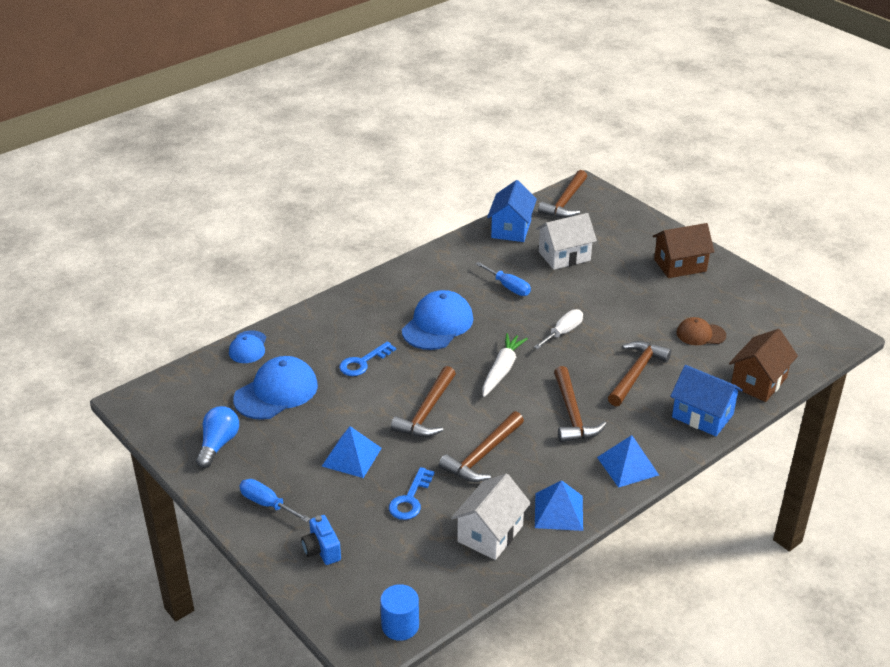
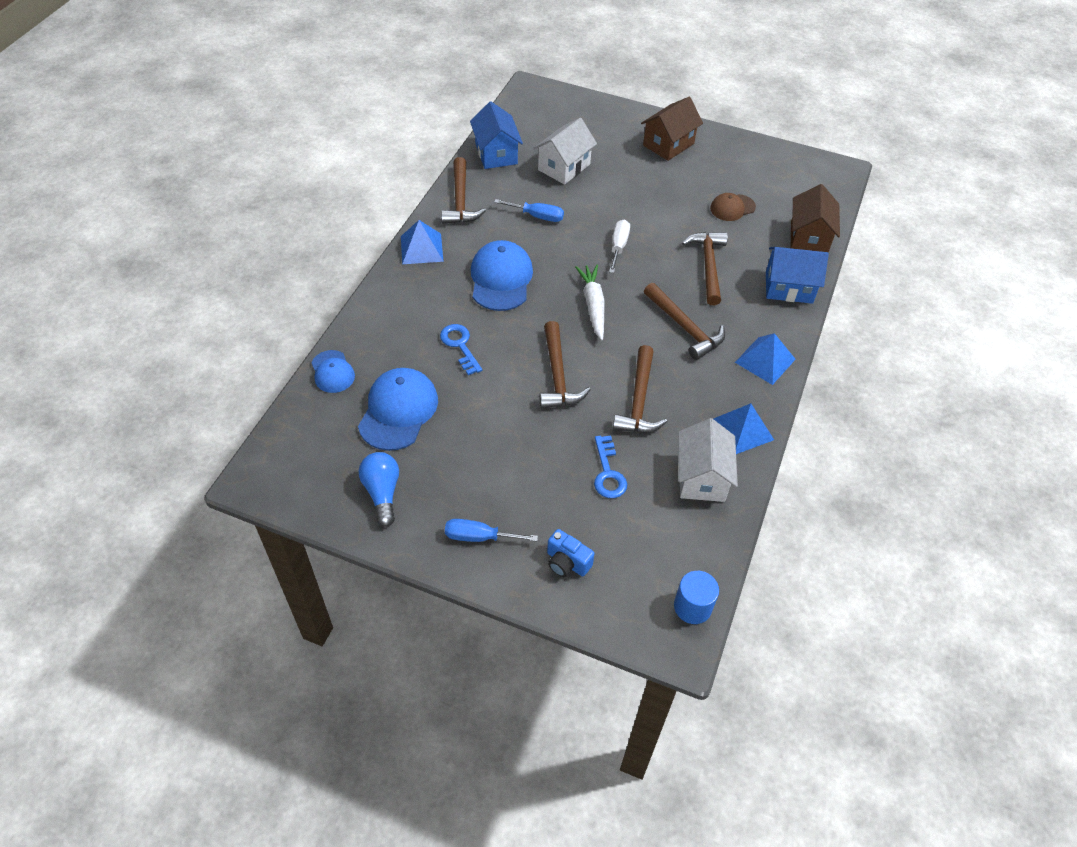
camera: 30 degrees left, 15 degrees up
(351, 457) = (522, 451): blue pyramid -> blue pyramid (421, 248)
(363, 362) = (460, 345): blue key -> blue key turned 135 degrees clockwise
(565, 202) = (525, 109): brown hammer -> brown hammer (460, 200)

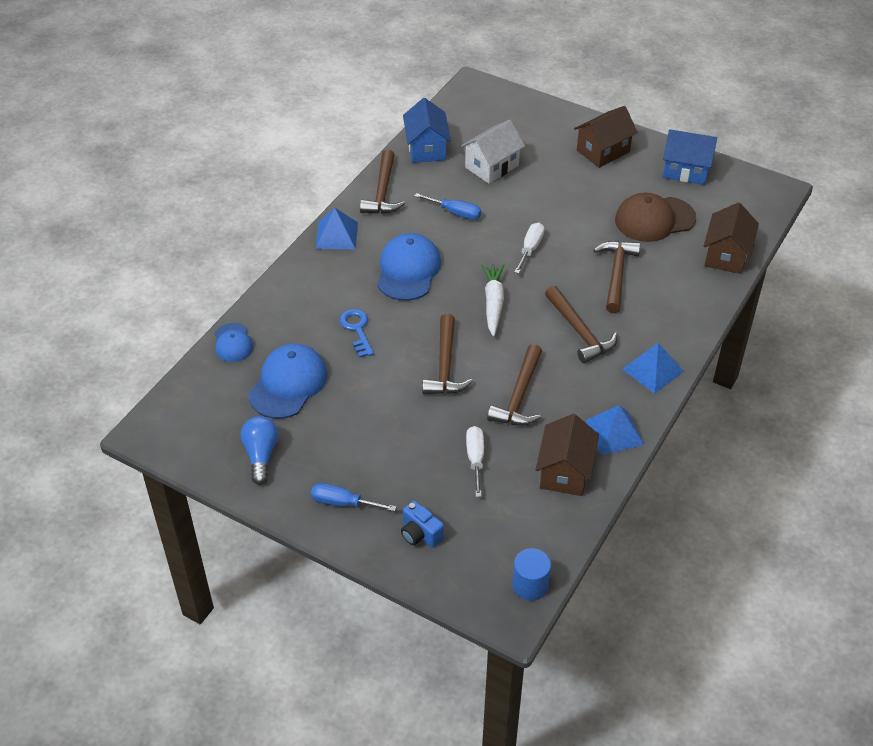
camera: 10 degrees right, 5 degrees down
(608, 473) = (475, 459): blue key -> white screwdriver
(702, 477) = (565, 472): white house -> brown house
(732, 208) = (654, 219): brown cap -> brown cap, size x1.72
(789, 287) = (694, 302): blue house -> blue house (686, 170)

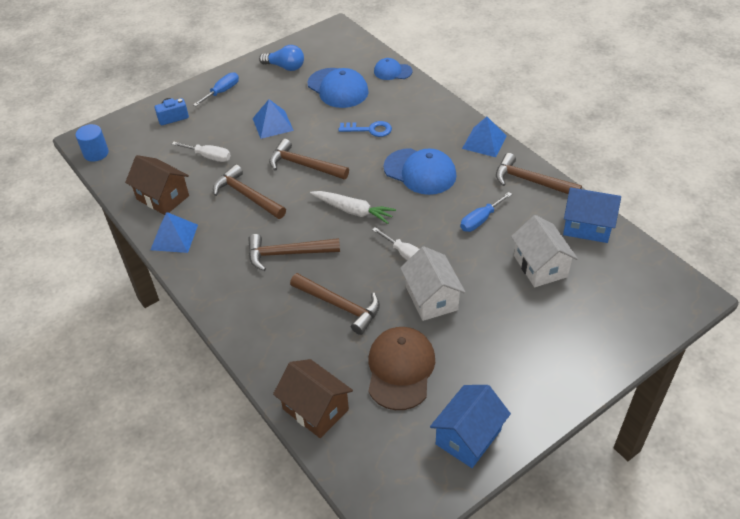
camera: 115 degrees right, 0 degrees up
(569, 220) = (431, 298): none -> white house
(603, 151) = (533, 369): brown house -> none
(652, 370) = (215, 285): blue pyramid -> blue pyramid (273, 124)

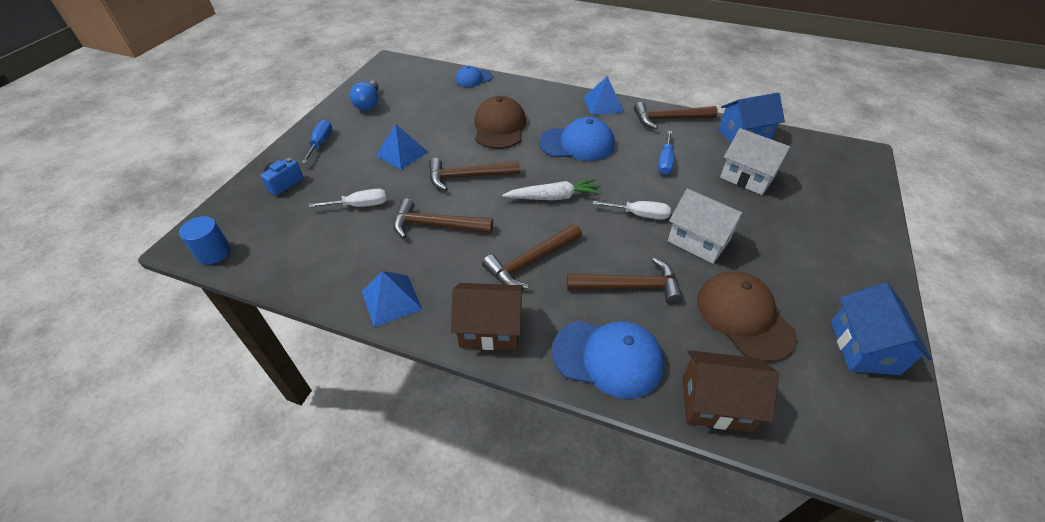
camera: 35 degrees left, 0 degrees up
(162, 197) = (341, 265): brown house -> brown house (490, 329)
(285, 67) = (369, 103): blue light bulb -> blue light bulb turned 105 degrees clockwise
(338, 88) = (437, 105): blue cap -> blue cap (608, 358)
(370, 130) = (499, 127): blue key -> brown cap

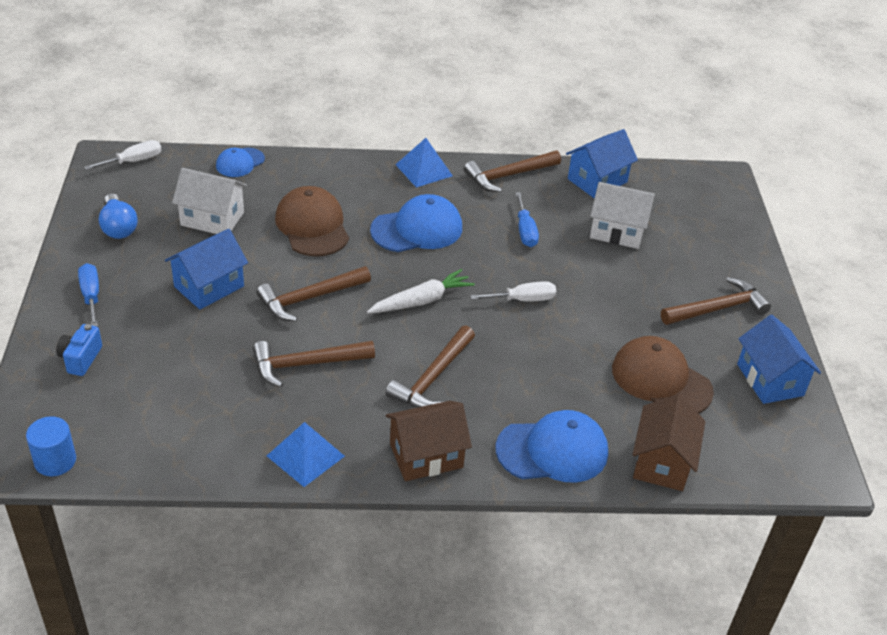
camera: 25 degrees left, 5 degrees down
(360, 205) = (199, 363): white screwdriver -> white screwdriver (134, 161)
(402, 153) = (209, 286): blue pyramid -> blue house
(629, 286) = (543, 378): brown hammer -> brown hammer (717, 308)
(698, 240) = (593, 314): white house -> white house (212, 219)
(716, 403) = (662, 462): brown house -> brown house turned 60 degrees counterclockwise

